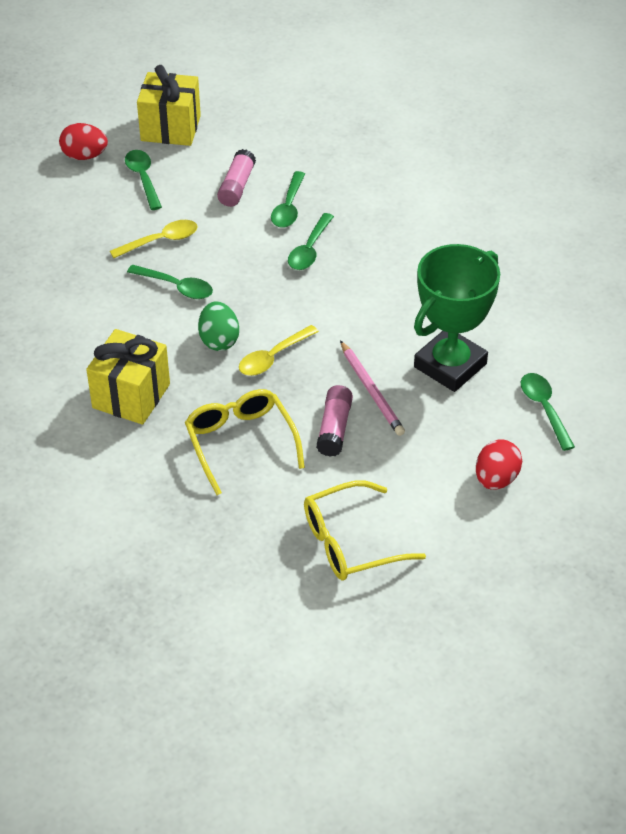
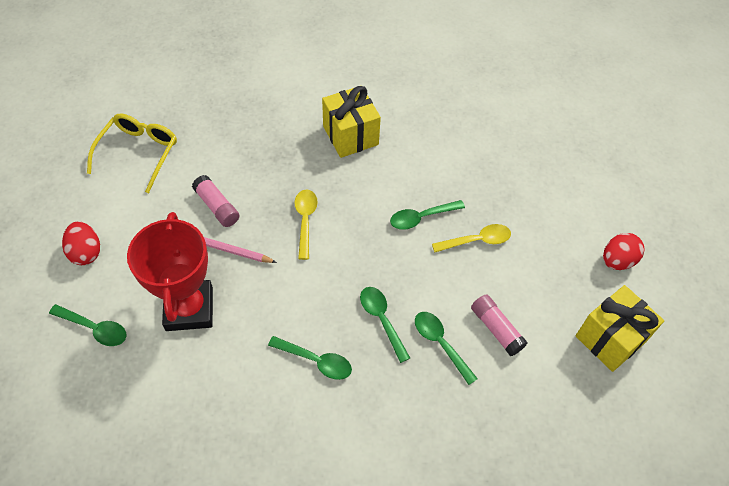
camera: 130 degrees right, 10 degrees up
(143, 178) = (558, 277): green spoon -> green spoon (316, 361)
(161, 241) = (476, 240): yellow spoon -> yellow spoon turned 120 degrees counterclockwise
(219, 340) = (350, 205): green egg -> none
(240, 442) = (259, 157): yellow glasses -> none
(450, 365) = (189, 309): green trophy -> red trophy

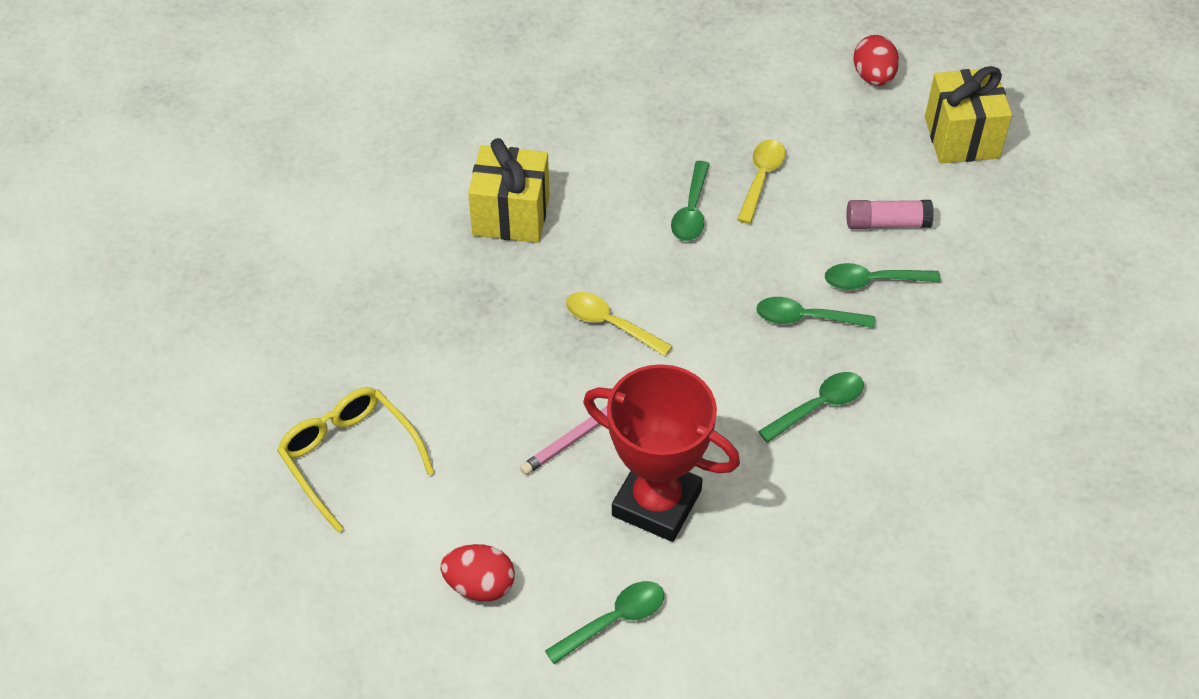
camera: 55 degrees left, 5 degrees down
(217, 206) = (516, 406): pink glue stick -> none

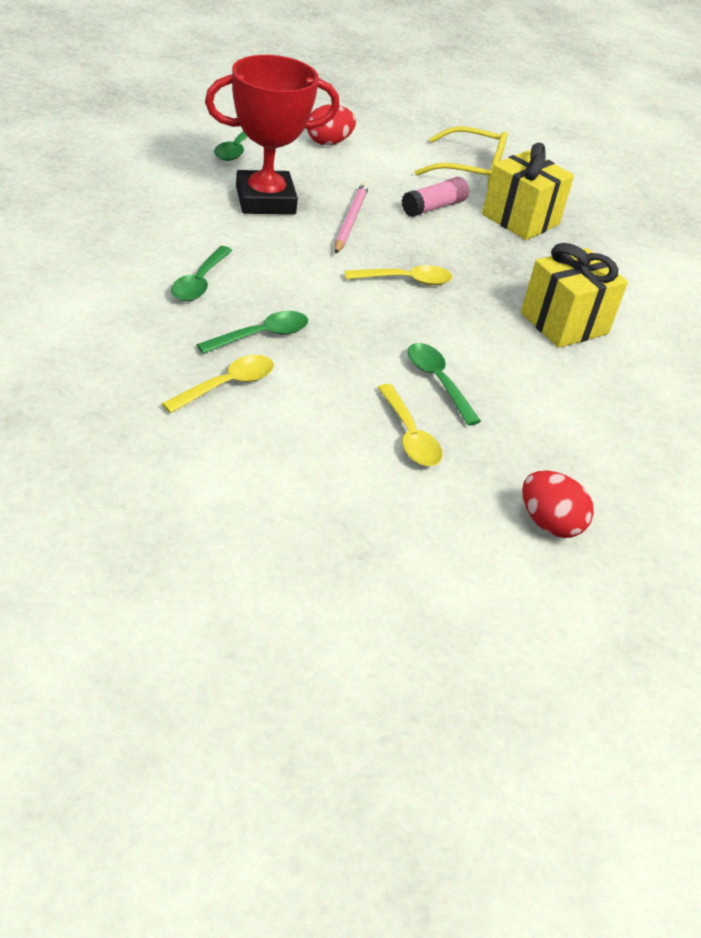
camera: 135 degrees right, 10 degrees down
(872, 281) = (227, 385): green spoon -> yellow spoon
(873, 77) = (406, 612): red egg -> red egg (549, 523)
(887, 223) = (254, 442): pink glue stick -> pink glue stick (433, 207)
(961, 138) = (243, 578): yellow gift -> yellow gift (520, 219)

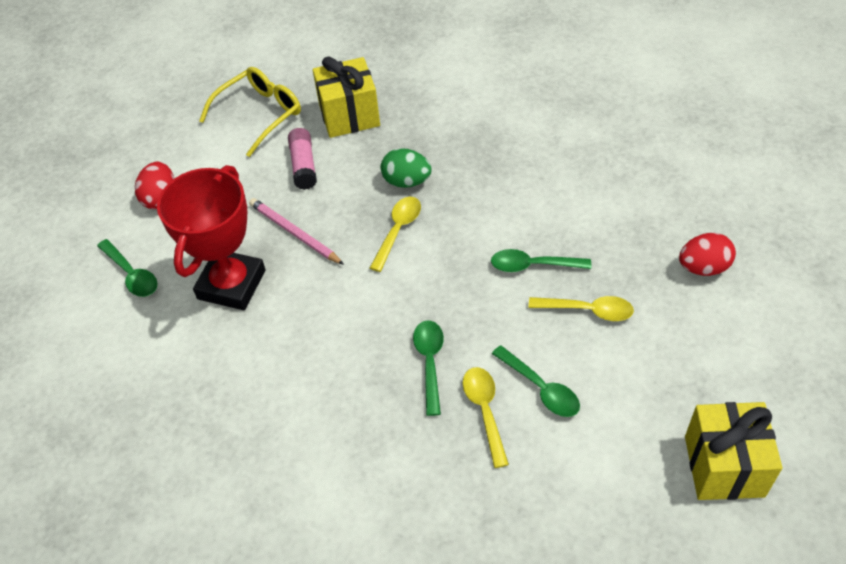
camera: 50 degrees left, 10 degrees up
(200, 282) = (335, 381): green spoon -> green spoon (541, 388)
(472, 272) = (406, 181): none -> green egg
(564, 323) = (495, 154): yellow gift -> yellow gift (724, 466)

